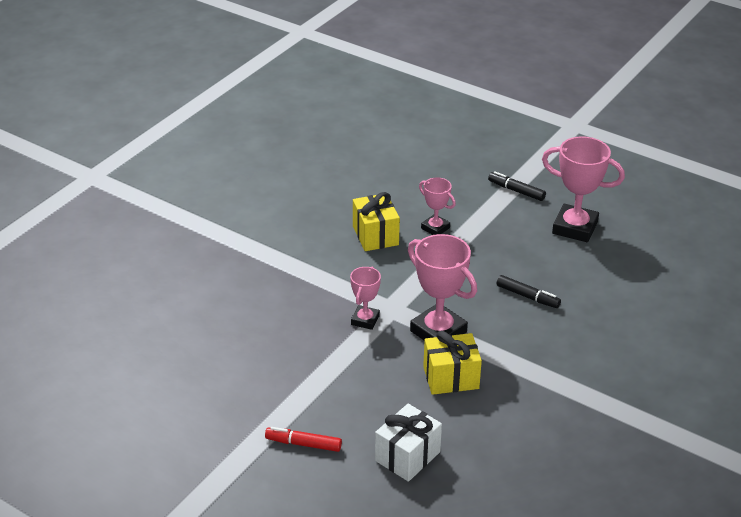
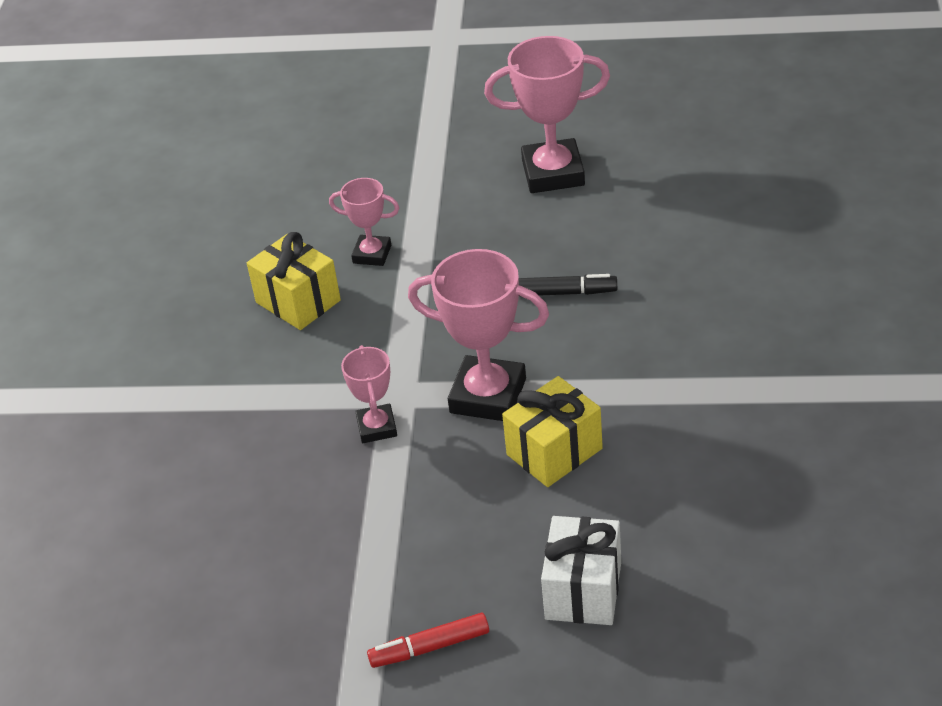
camera: 25 degrees left, 5 degrees up
(516, 191) = (439, 156): black marker -> none

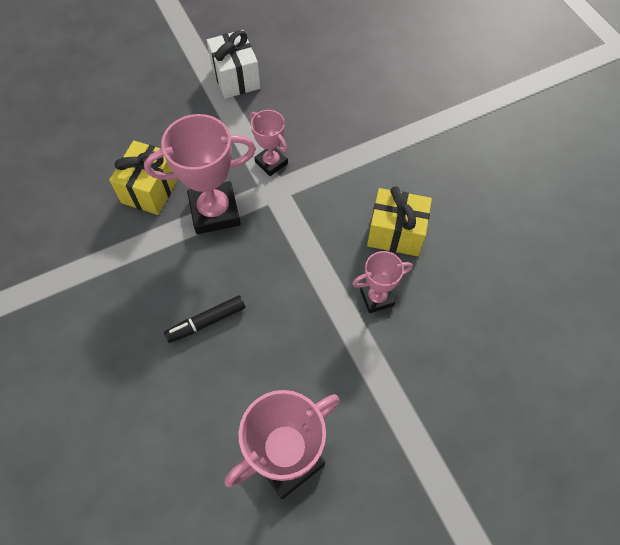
camera: 145 degrees right, 20 degrees up
(430, 647) = (161, 60): red marker -> none
(583, 590) = (95, 116): white gift -> white gift (235, 78)

